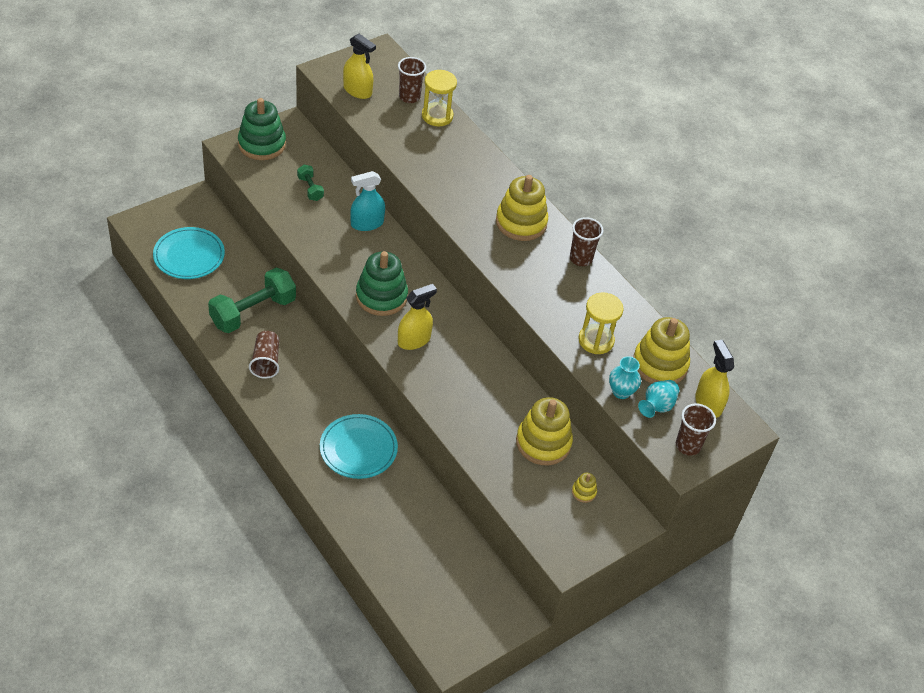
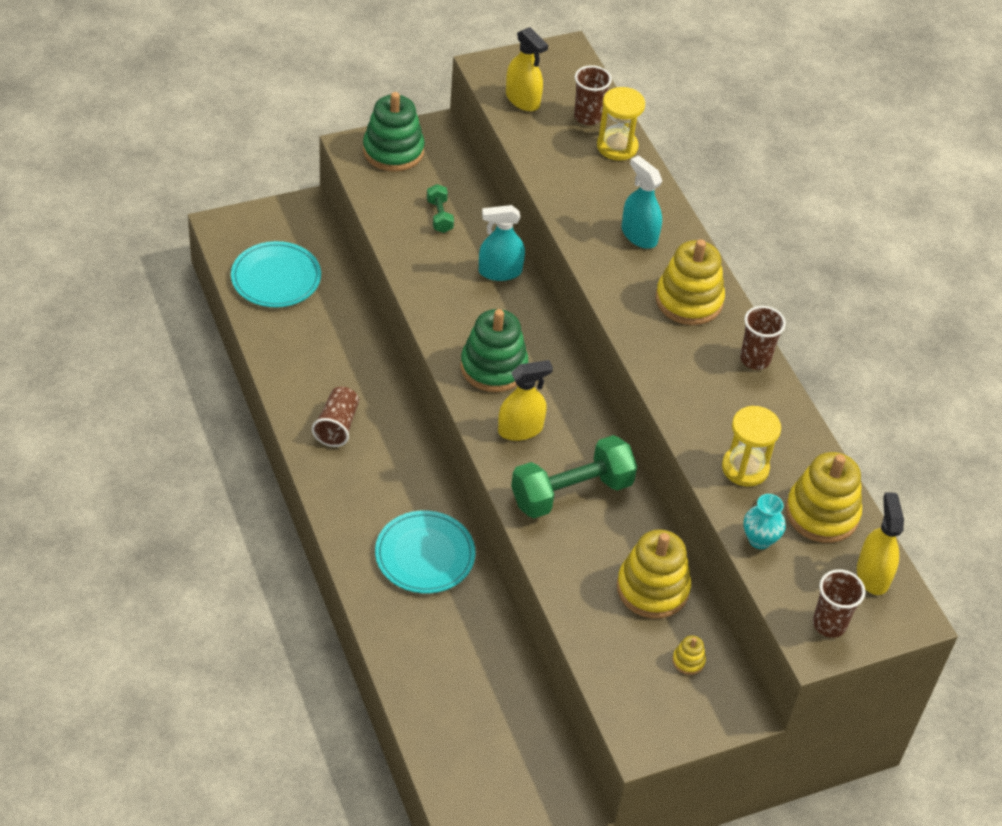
camera: 15 degrees right, 0 degrees up
(253, 312) = (337, 361): green dumbbell -> green dumbbell (571, 492)
(471, 179) = (639, 235): none -> turquoise spray bottle
(657, 406) = (802, 567): turquoise vase -> none

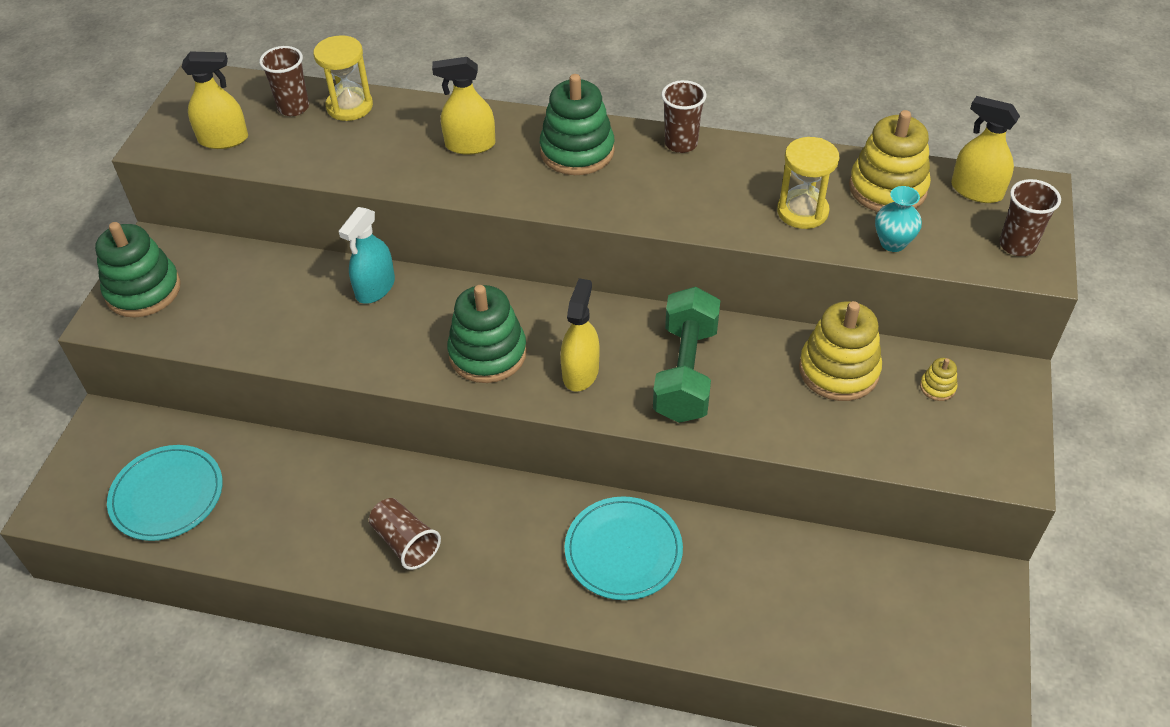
camera: 50 degrees left, 0 degrees up
(439, 216) = (263, 298): green dumbbell -> none
(639, 235) = (470, 145): turquoise spray bottle -> yellow spray bottle
(689, 300) = (577, 151): yellow stacking toy -> green stacking toy

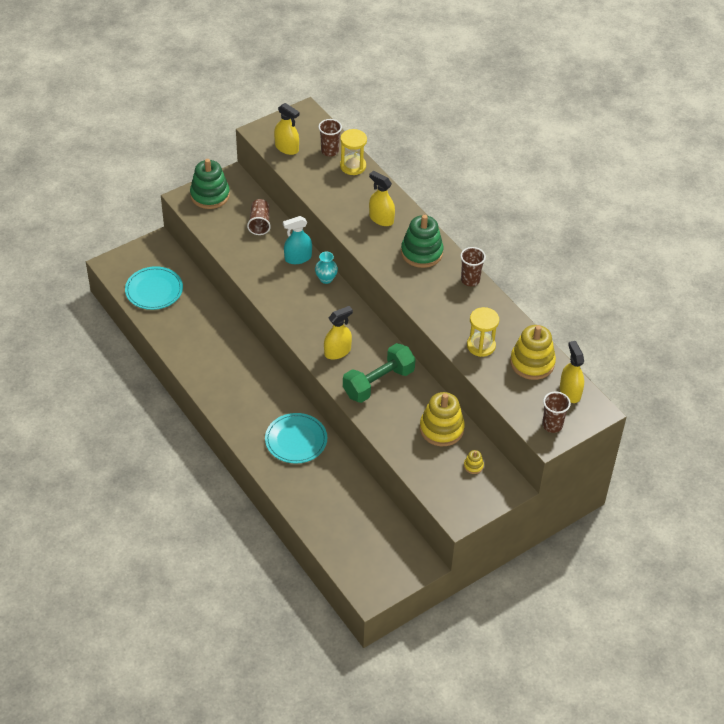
camera: 40 degrees right, 0 degrees up
(405, 542) = (220, 374): brown cup -> brown cup (259, 223)
(488, 353) = (310, 317): green stacking toy -> none
(892, 243) = (500, 385): turquoise vase -> turquoise vase (326, 279)

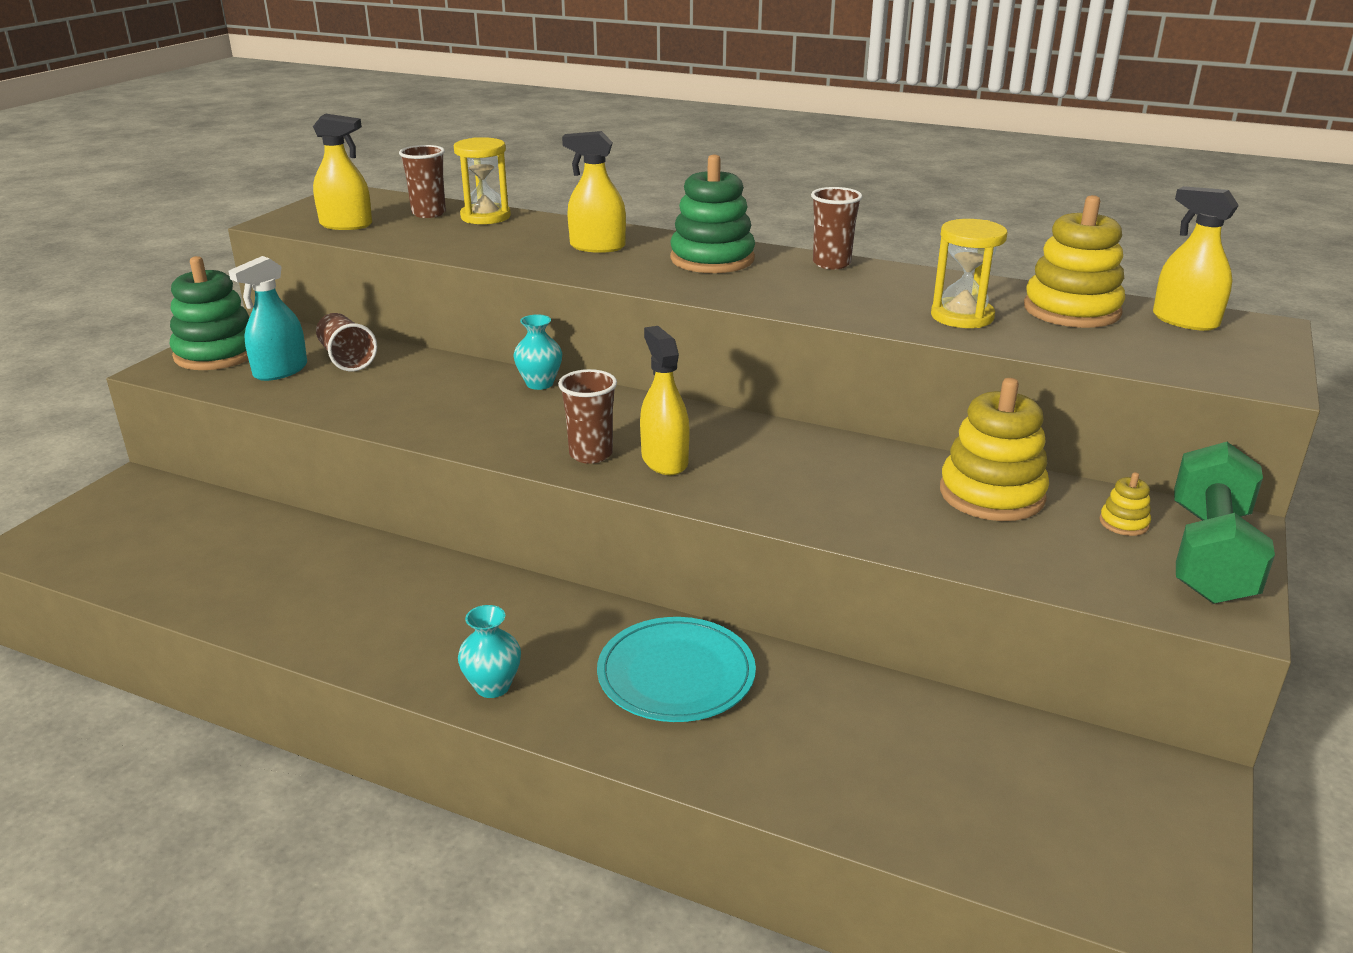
camera: 30 degrees left, 20 degrees down
(154, 290) = (158, 550): turquoise plate -> none
(233, 414) = (492, 686): none -> turquoise vase
(298, 258) = (460, 375): turquoise spray bottle -> turquoise spray bottle (280, 371)
(337, 351) = (664, 460): yellow spray bottle -> yellow spray bottle turned 45 degrees counterclockwise
(378, 383) = (794, 475): green dumbbell -> green dumbbell (1210, 555)
(552, 425) = (1236, 362): brown cup -> brown cup (590, 454)

